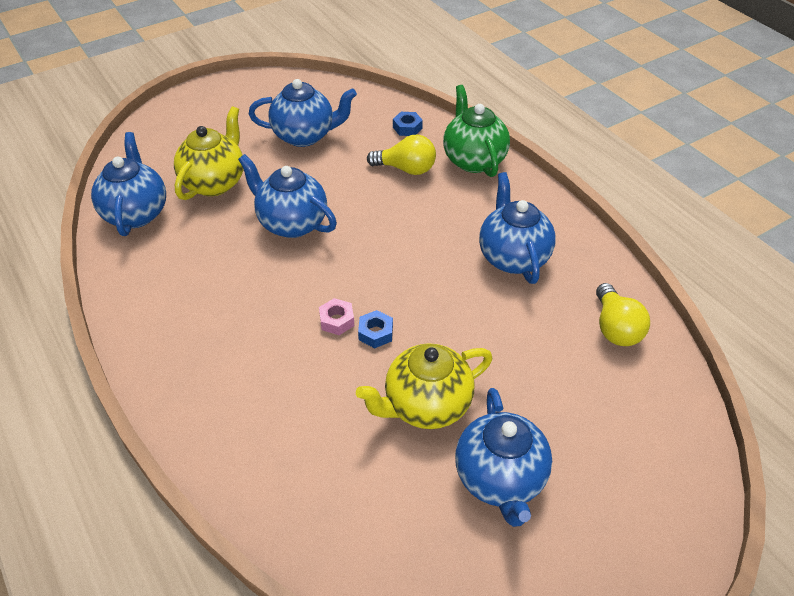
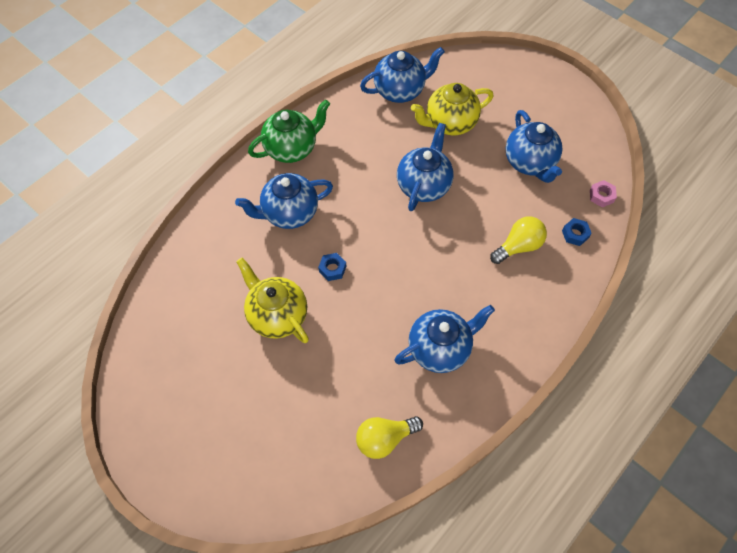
camera: 75 degrees right, 15 degrees up
(215, 182) = (449, 123): yellow teapot -> yellow teapot turned 150 degrees clockwise
(337, 320) = (337, 242): pink nut -> pink nut (601, 196)
(406, 169) = (518, 246): yellow light bulb -> yellow light bulb turned 120 degrees counterclockwise
(473, 160) = (553, 296): green teapot -> green teapot (292, 148)
(500, 479) = (228, 373): blue teapot -> blue teapot (289, 213)

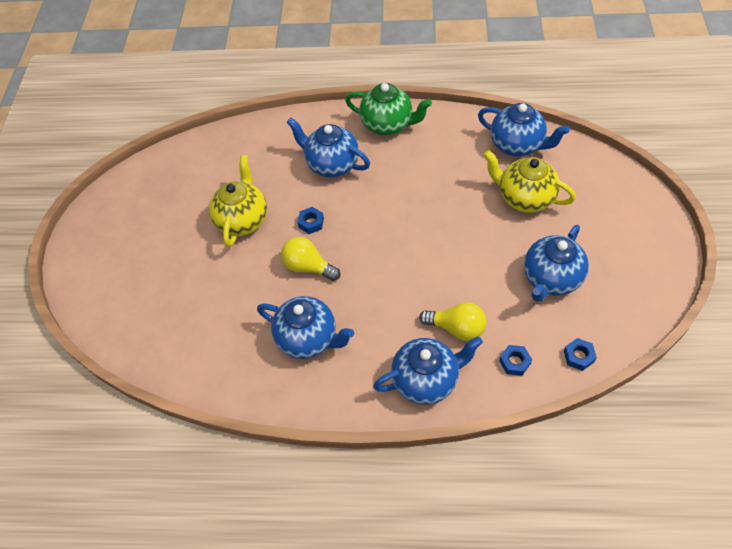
camera: 55 degrees right, 5 degrees down
(384, 438) = (202, 355): yellow light bulb -> yellow light bulb (308, 267)
(424, 185) = (445, 224): blue teapot -> blue teapot (426, 380)
(601, 196) = (578, 356): pink nut -> blue nut

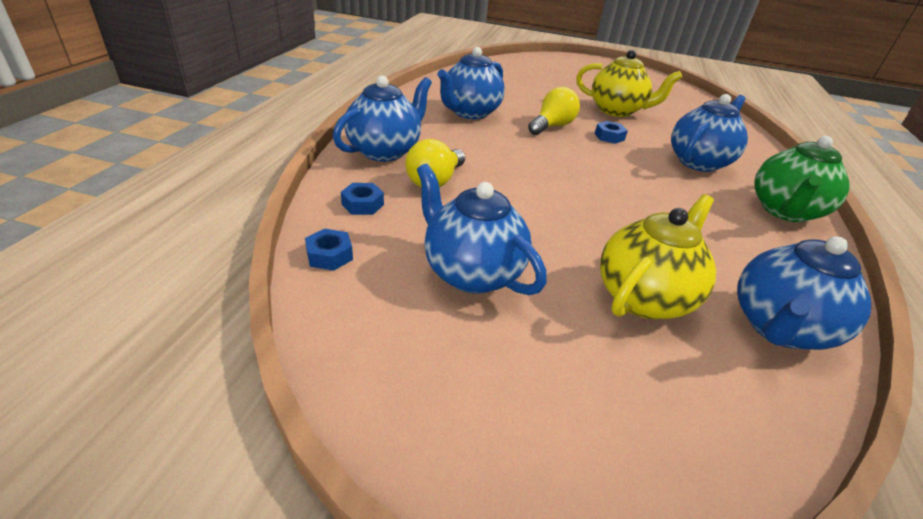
camera: 95 degrees right, 20 degrees down
(426, 380) = (385, 151): blue teapot -> blue teapot turned 135 degrees counterclockwise

